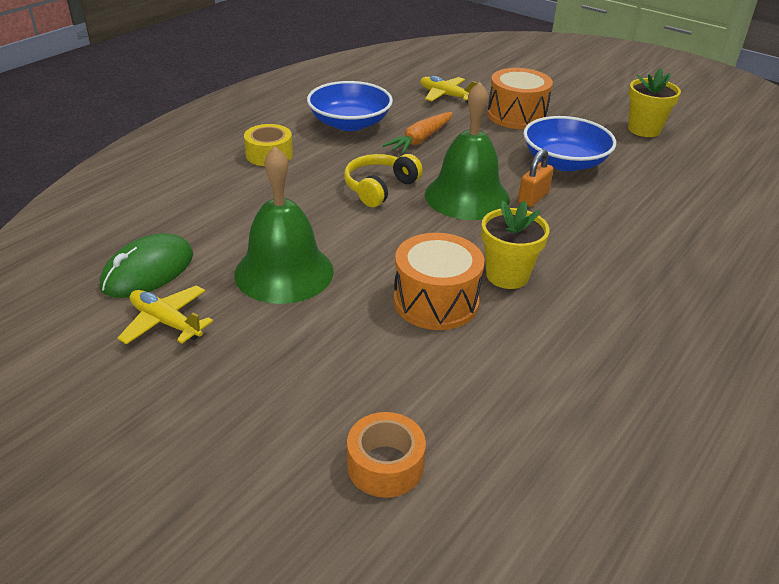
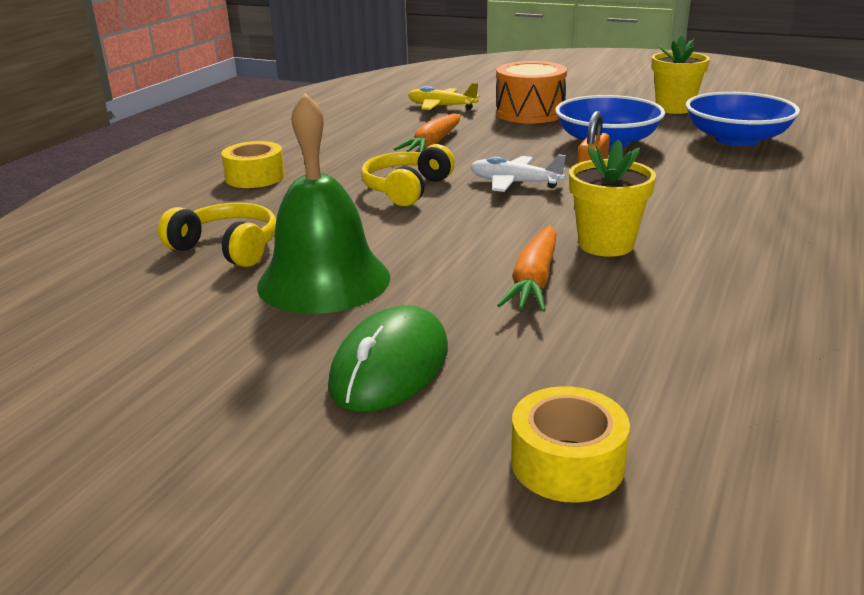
camera: 10 degrees left, 10 degrees down
(148, 271) = (135, 305): green mouse -> green mouse (390, 366)
(166, 322) = (181, 355): yellow plane -> none
(226, 227) = (227, 248): none -> yellow headphones
(350, 123) = (342, 140): blue bowl -> blue bowl (736, 139)
(385, 465) = (567, 463): orange tape -> yellow tape
(435, 301) = (534, 280): orange drum -> orange carrot
(467, 196) = (515, 183): green bell -> white plane

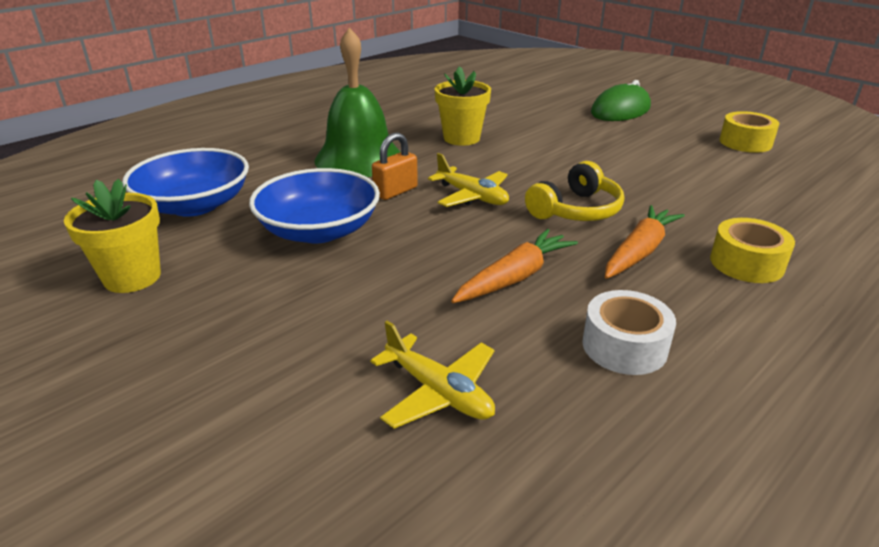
camera: 160 degrees left, 5 degrees up
(227, 248) = (735, 181): yellow headphones -> none
(324, 280) = (655, 148): green bell -> green bell (359, 158)
(350, 130) = (624, 346): none -> white tape
(515, 183) = (472, 196): white plane -> yellow plane
(530, 113) = (322, 322): orange drum -> none
(534, 280) = (525, 128): orange carrot -> orange carrot (639, 251)
(567, 463) = (563, 82): yellow tape -> yellow tape (745, 142)

